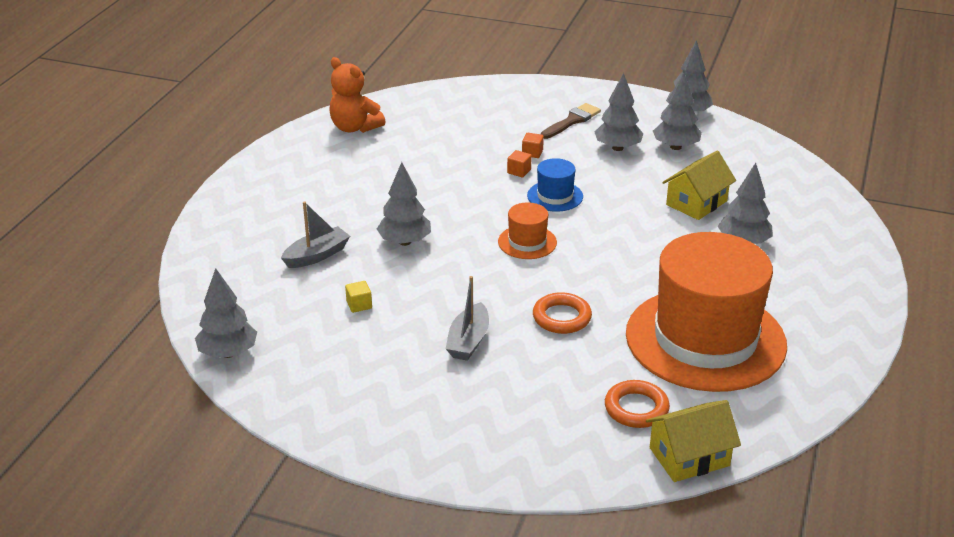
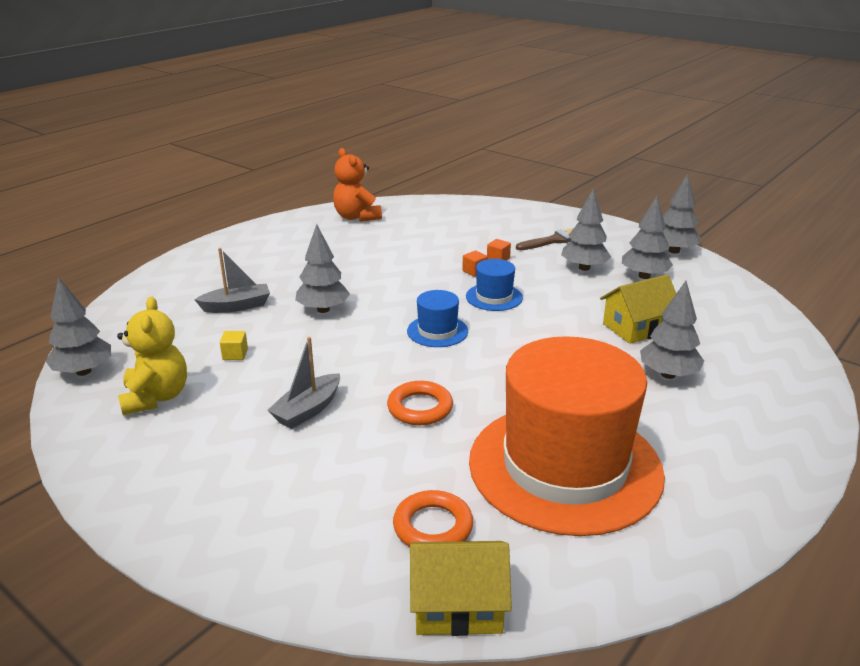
camera: 20 degrees right, 5 degrees down
(322, 361) = (156, 397): none -> yellow teddy bear
(527, 242) = (437, 331): orange hat -> blue hat

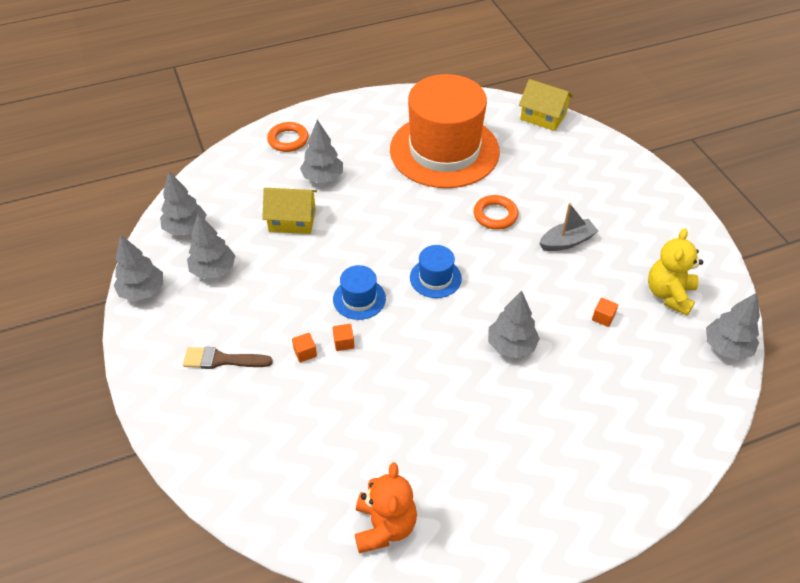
camera: 150 degrees left, 20 degrees up
(235, 354) = (603, 317): yellow cube -> orange cube
(237, 306) = (587, 385): grey boat -> none
(433, 526) = (533, 148): orange ring -> orange ring (288, 140)
(584, 268) = (246, 303): grey tree -> grey tree (186, 229)

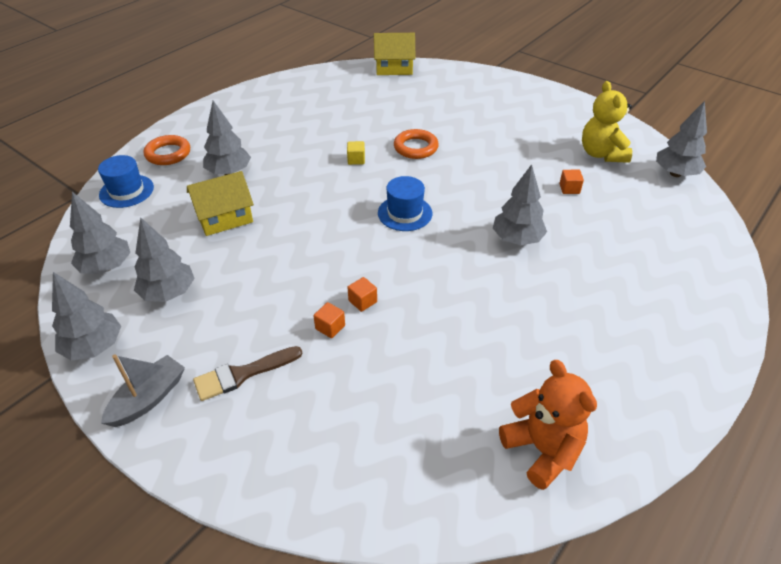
camera: 30 degrees left, 5 degrees down
(359, 299) = (347, 257): blue hat -> blue hat (126, 191)
(433, 207) = (356, 160): none -> yellow cube
(444, 150) = (330, 115): orange hat -> none
(567, 241) = (491, 146): grey boat -> grey boat (148, 398)

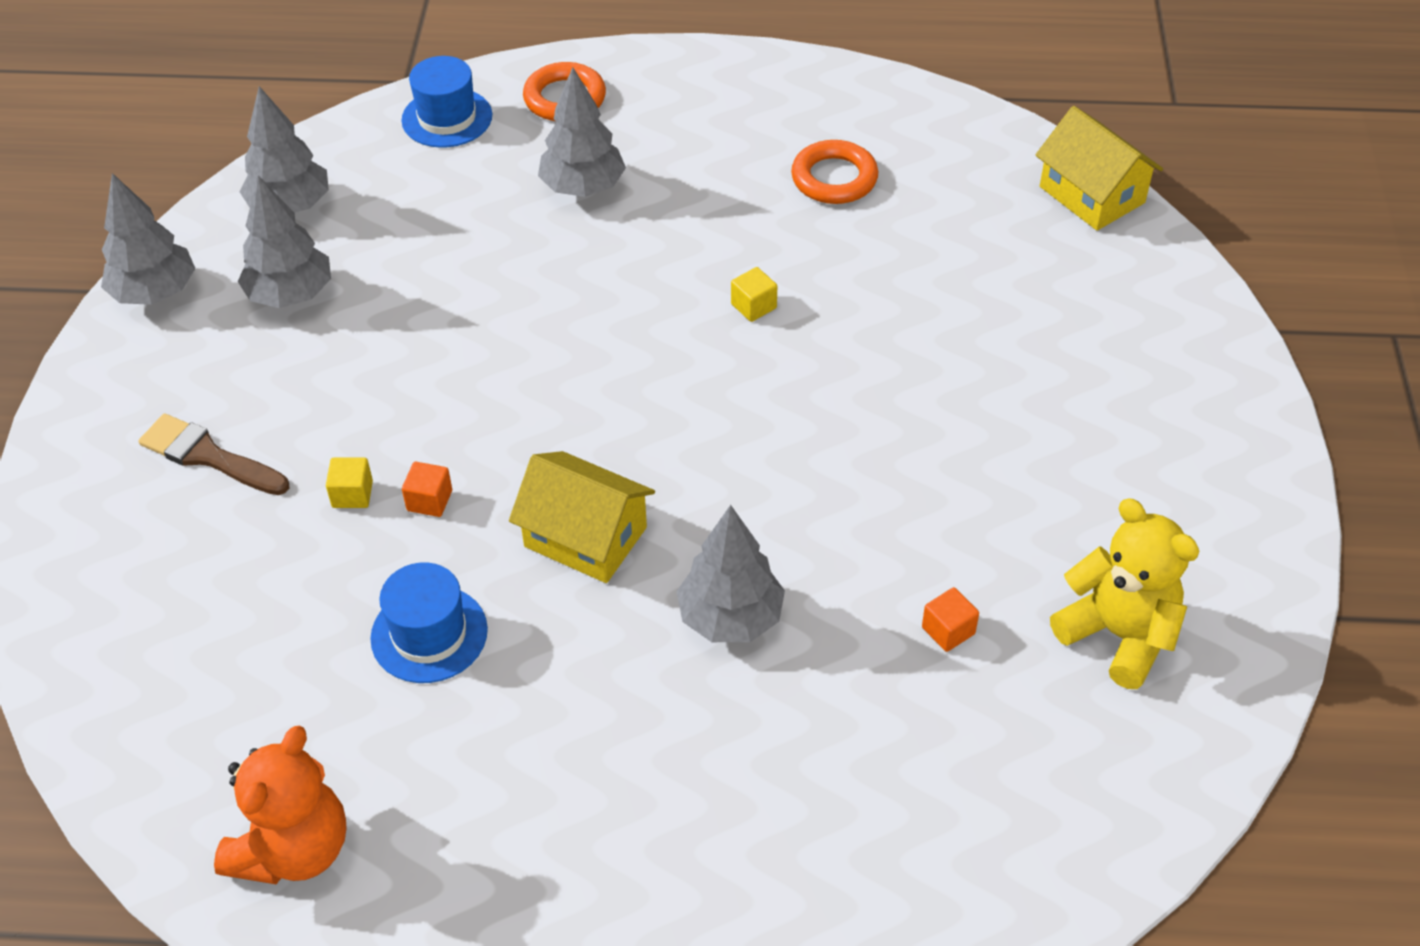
camera: 55 degrees right, 5 degrees up
(148, 398) = (113, 395): grey boat -> none
(224, 217) = (479, 249): yellow house -> yellow house (585, 537)
(330, 327) = (352, 494): orange cube -> yellow cube
(405, 213) = (670, 441): blue hat -> blue hat (429, 634)
(415, 147) = (863, 360): orange ring -> orange ring (834, 178)
(601, 154) = (1118, 635): yellow teddy bear -> yellow teddy bear turned 90 degrees clockwise
(675, 173) = (1170, 784): grey tree -> none

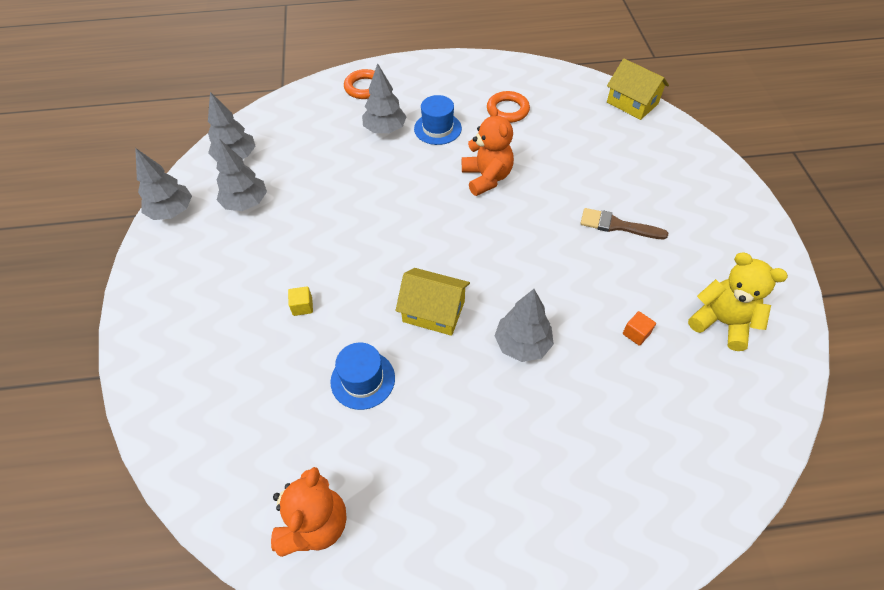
camera: 10 degrees left, 5 degrees up
(208, 456) = (218, 297): brown brush -> brown brush (617, 225)
(429, 500) = (345, 304): orange cube -> none
(447, 118) = (307, 104): blue hat -> blue hat (437, 128)
(753, 306) = (486, 178): yellow cube -> orange teddy bear

